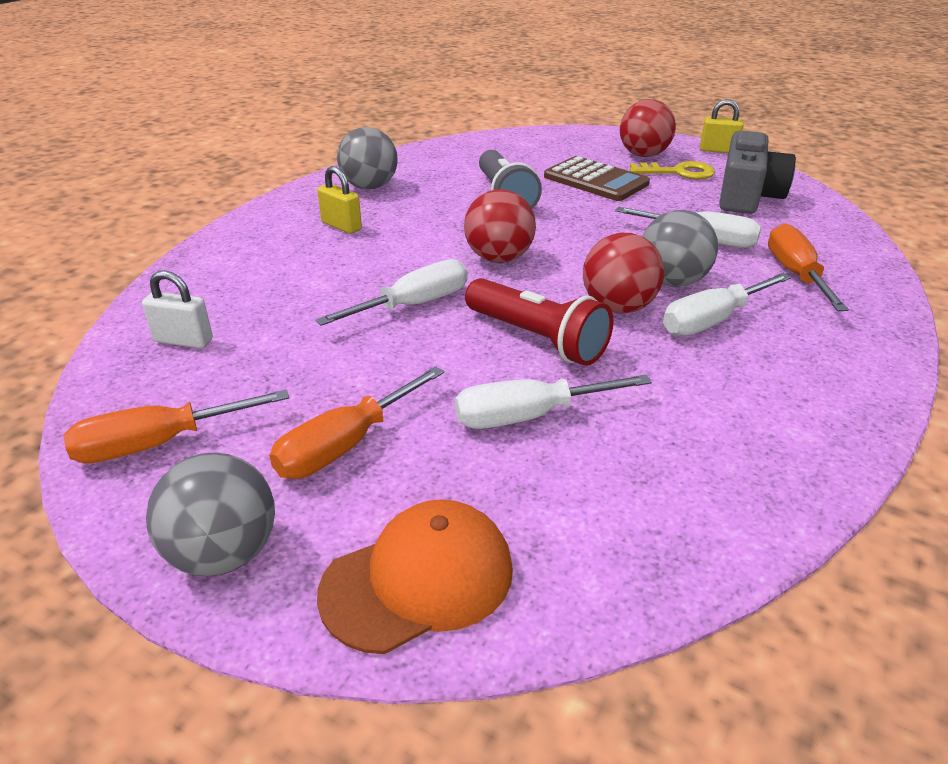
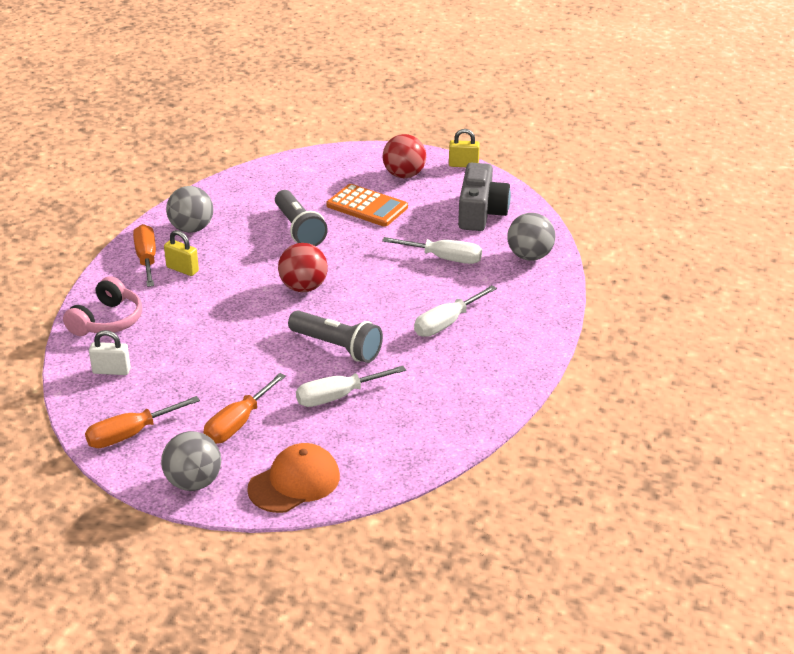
camera: 10 degrees left, 0 degrees up
(213, 275) = (107, 321): none -> pink headphones
(414, 305) = (253, 330): white screwdriver -> none
(538, 339) = (337, 347): red flashlight -> grey flashlight
(595, 180) = (367, 206): brown calculator -> orange calculator
(618, 307) = (387, 319): red ball -> none
(672, 282) = (422, 296): grey ball -> grey ball (529, 256)
(679, 172) = (431, 192): yellow key -> none
(796, 274) = (504, 282): orange screwdriver -> orange screwdriver (147, 259)

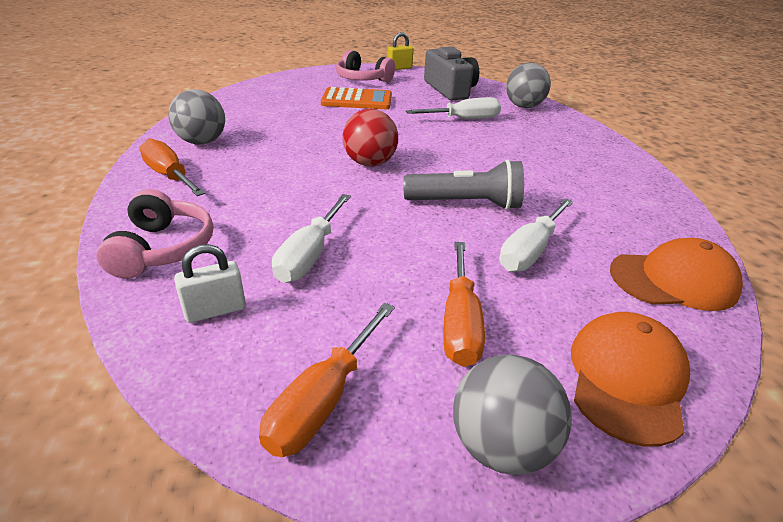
camera: 30 degrees left, 0 degrees up
(182, 269) = (222, 176): yellow padlock -> none
(299, 229) = (315, 123): grey flashlight -> none
(404, 175) = (362, 79): red ball -> pink headphones
(409, 448) = (673, 280): none -> orange cap
(446, 323) = (533, 161): white screwdriver -> white screwdriver (309, 255)

